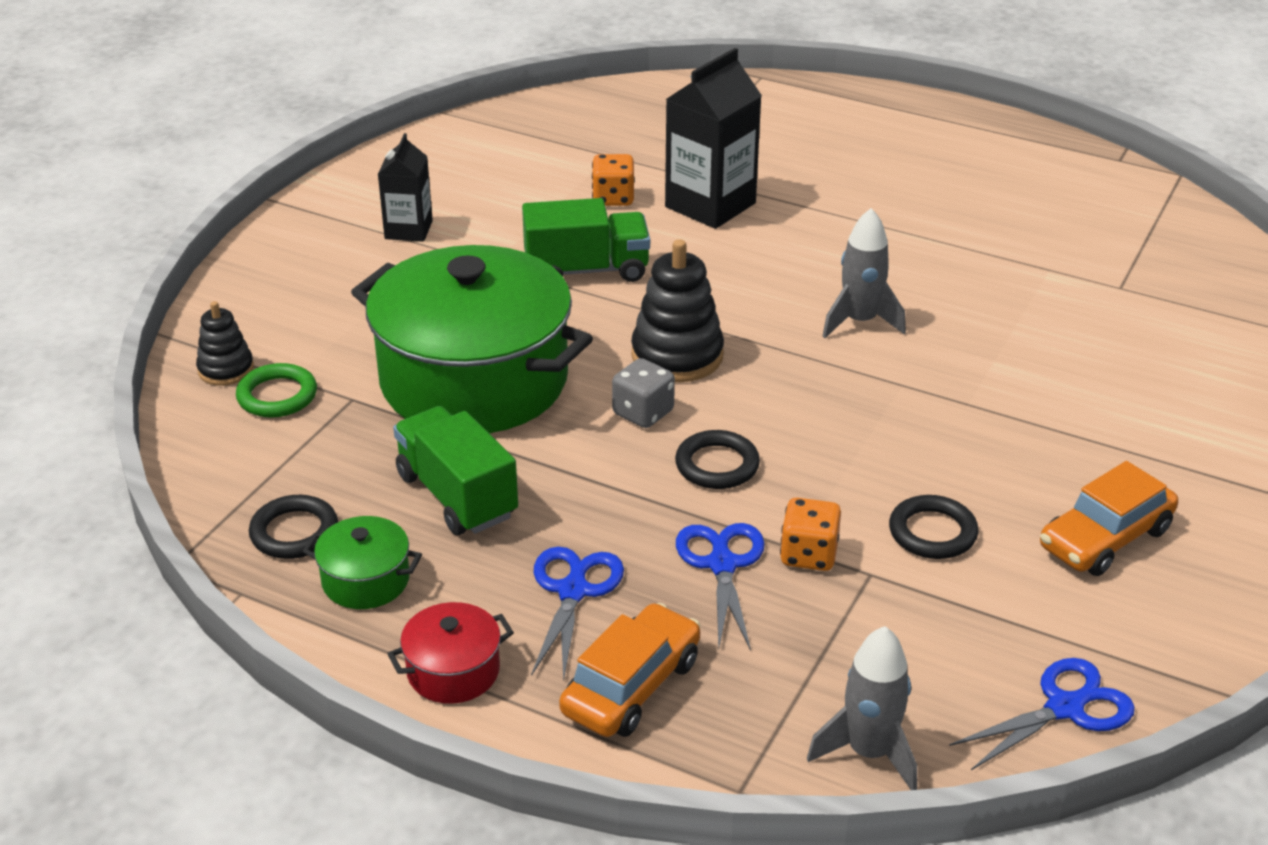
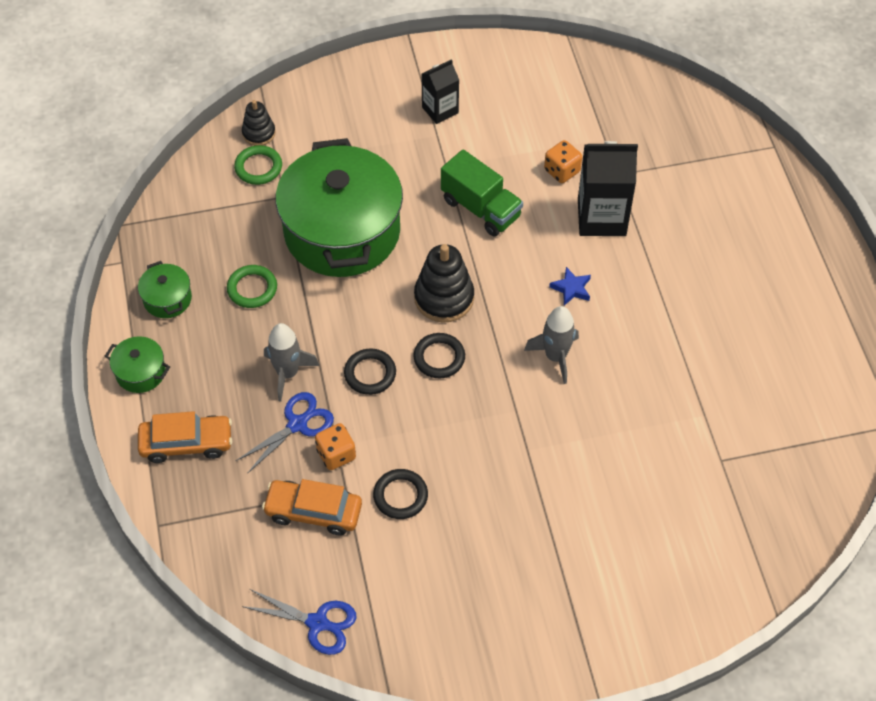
camera: 50 degrees right, 20 degrees up
(294, 532) = (174, 249): black ring -> black ring (439, 358)
(453, 671) = (140, 372): red pot -> green pot
(456, 496) = (252, 289): green truck -> green ring
(573, 590) = (228, 379): blue scissors -> none
(643, 413) = (382, 316): grey dice -> none
(779, 267) = (571, 288): none -> blue star
(869, 752) = (221, 560): grey rocket -> grey rocket (288, 373)
(1105, 538) = (465, 574): orange car -> orange car (313, 512)

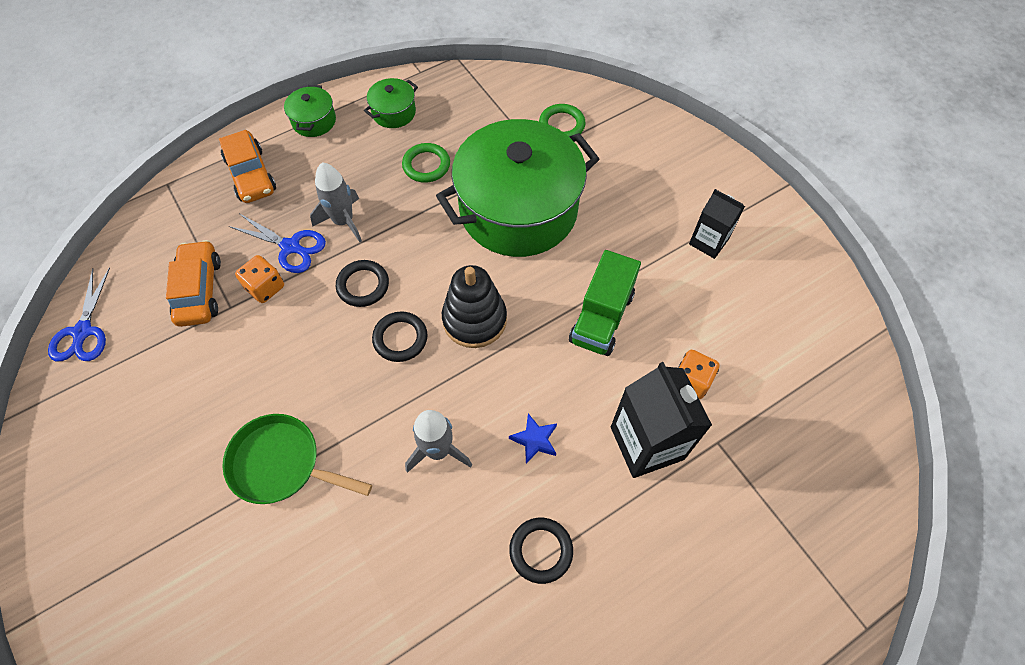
camera: 70 degrees right, 5 degrees up
(259, 133) = (600, 112): black stacking toy -> none
(400, 496) = (230, 356): black ring -> black ring (541, 550)
(524, 473) = (281, 464): none -> green pan

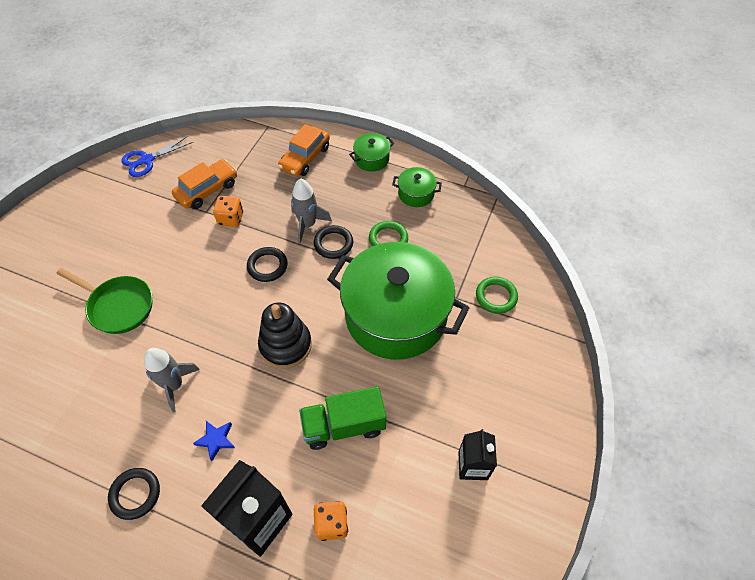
camera: 55 degrees right, 5 degrees down
(281, 464) = (118, 306): green pan -> green pan turned 135 degrees clockwise
(291, 247) = (268, 211): blue scissors -> none
(400, 338) = (242, 311): black ring -> black ring (333, 244)

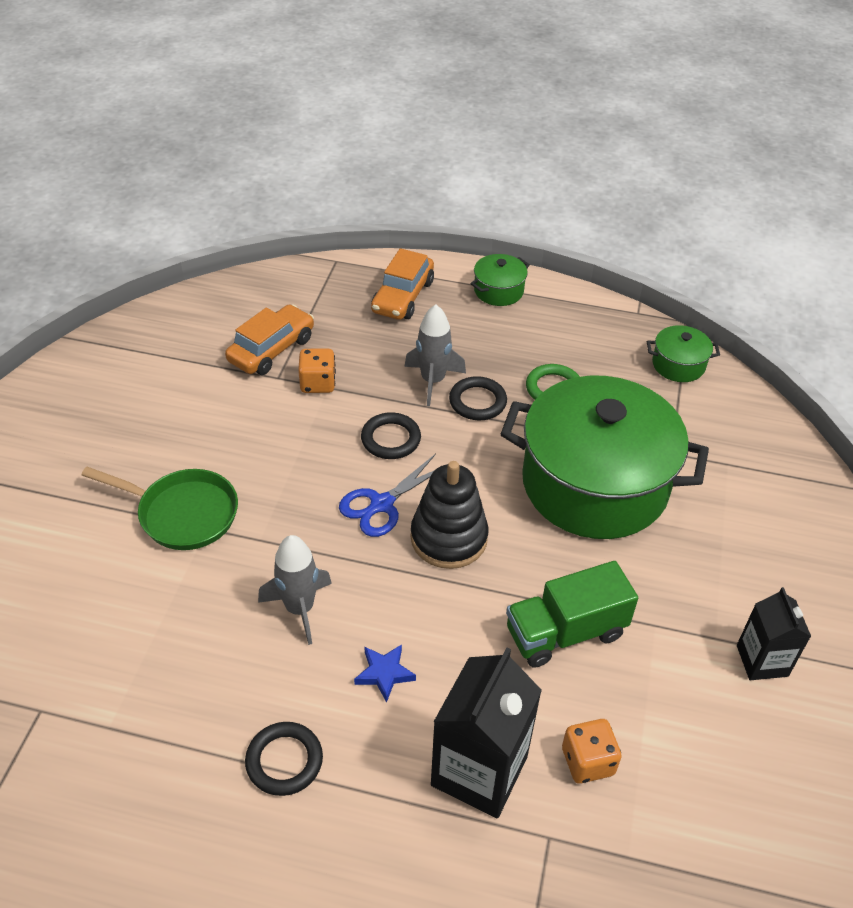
camera: 10 degrees left, 10 degrees down
(146, 160) = (168, 319): blue scissors -> blue scissors (381, 505)
(416, 194) = (574, 329): green pot -> green pot (678, 365)
(496, 296) = (725, 446): green ring -> none

